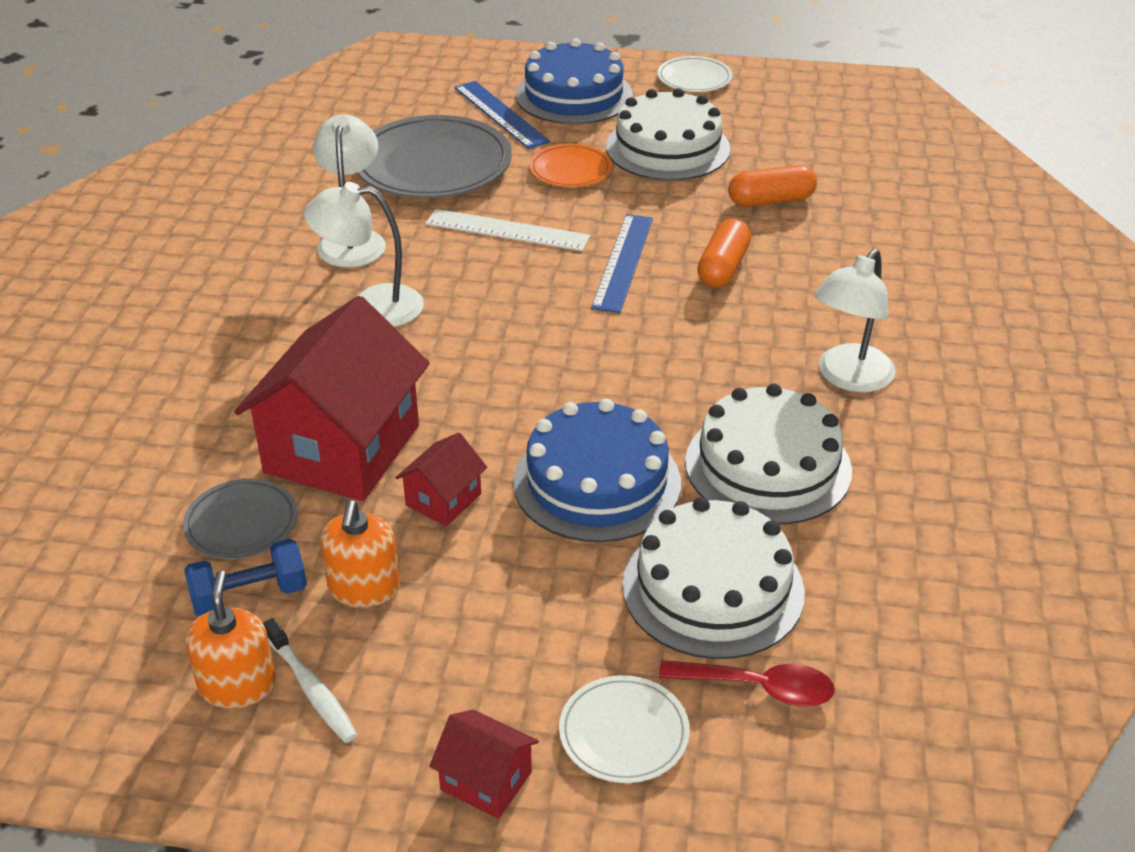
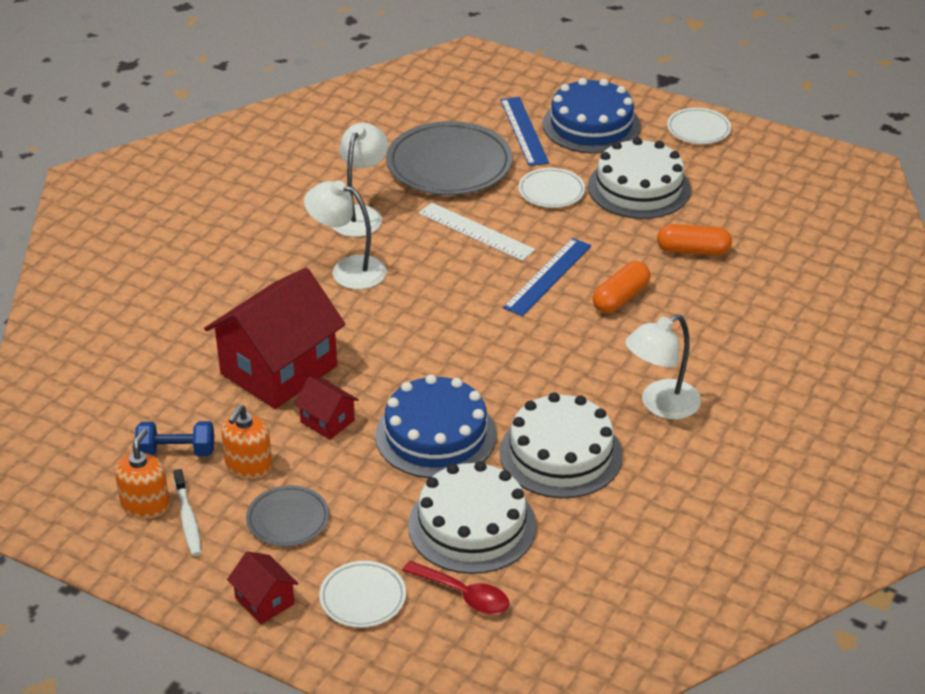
camera: 20 degrees right, 0 degrees up
(241, 523) = (192, 404): grey plate -> grey plate (288, 519)
(443, 500) = (327, 421): red house -> red house turned 75 degrees clockwise
(570, 170) = (551, 191): orange plate -> white plate

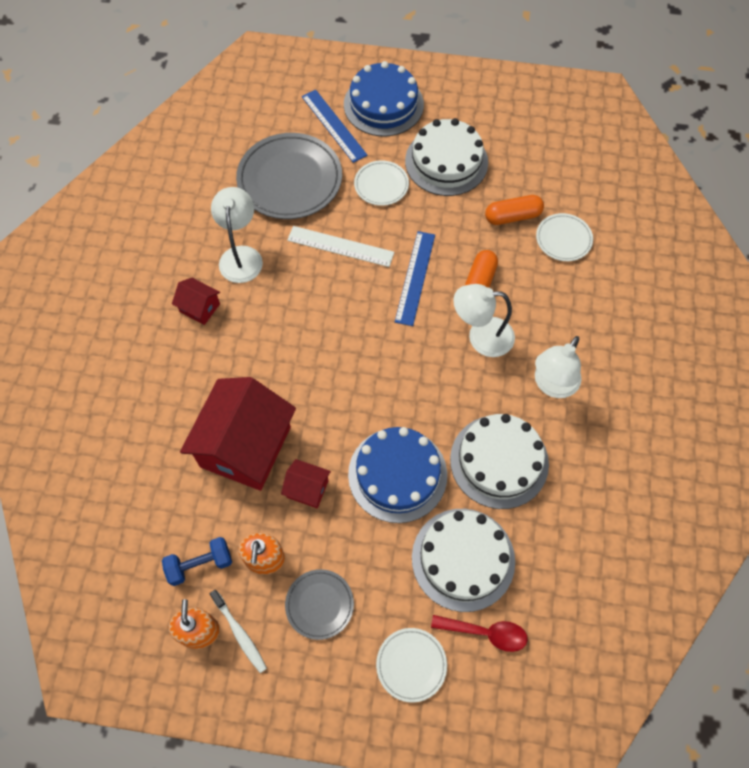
camera: 20 degrees left, 25 degrees up
(264, 601) = (337, 697): red house -> red house (200, 308)
(348, 270) = (256, 320): white lamp -> white lamp (481, 337)
(698, 129) = (466, 86): white plate -> white plate (563, 239)

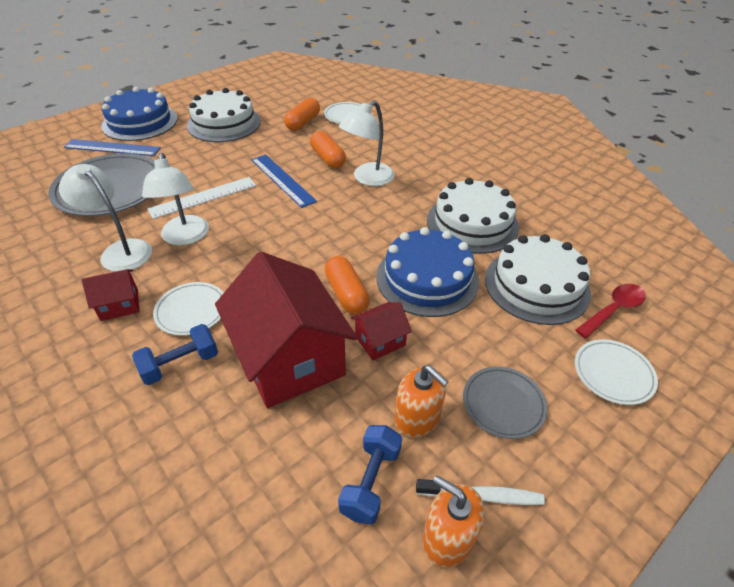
camera: 50 degrees left, 20 degrees down
(189, 389) = (180, 364): none -> blue dumbbell
(331, 433) = (346, 294): none -> orange capsule
(381, 185) = (192, 154): white plate -> white plate (191, 311)
(552, 385) = (441, 172): white lamp -> white lamp (185, 237)

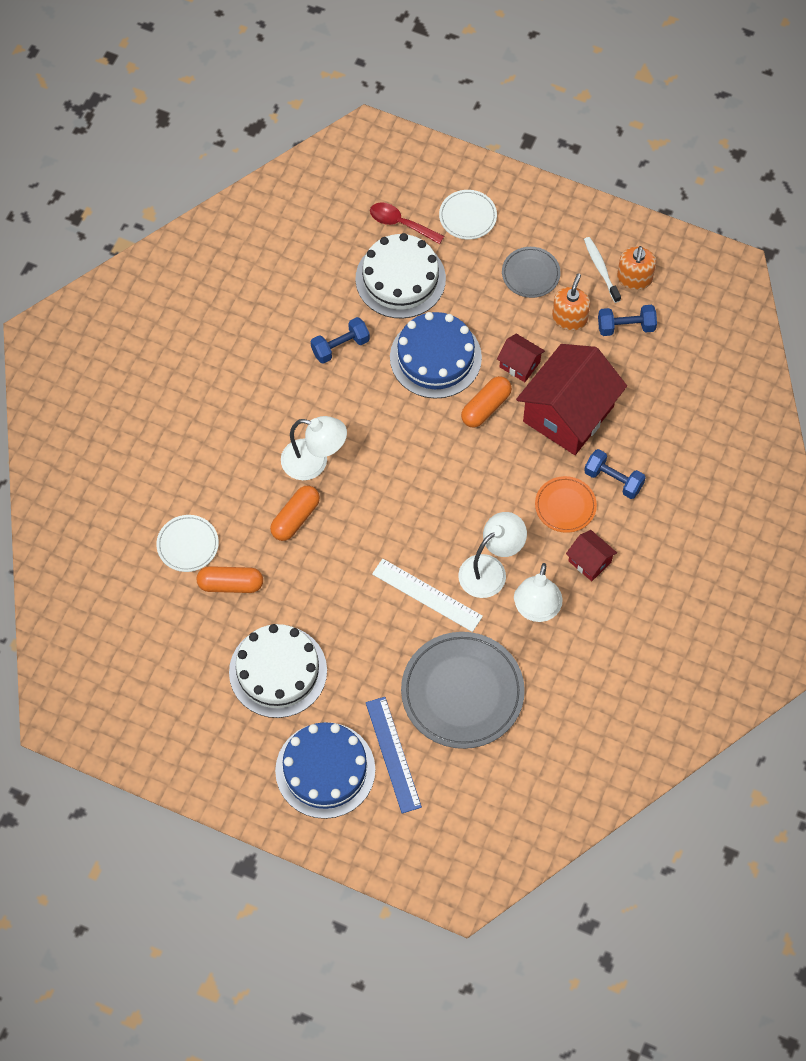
camera: 115 degrees left, 20 degrees up
(191, 311) = (565, 506): white plate -> orange plate
(282, 180) = (359, 540): blue ruler -> none
(472, 223) = (340, 347): white cake -> blue dumbbell

